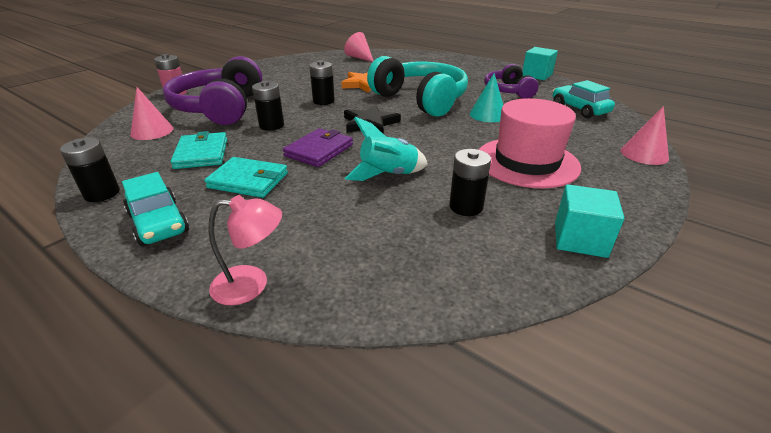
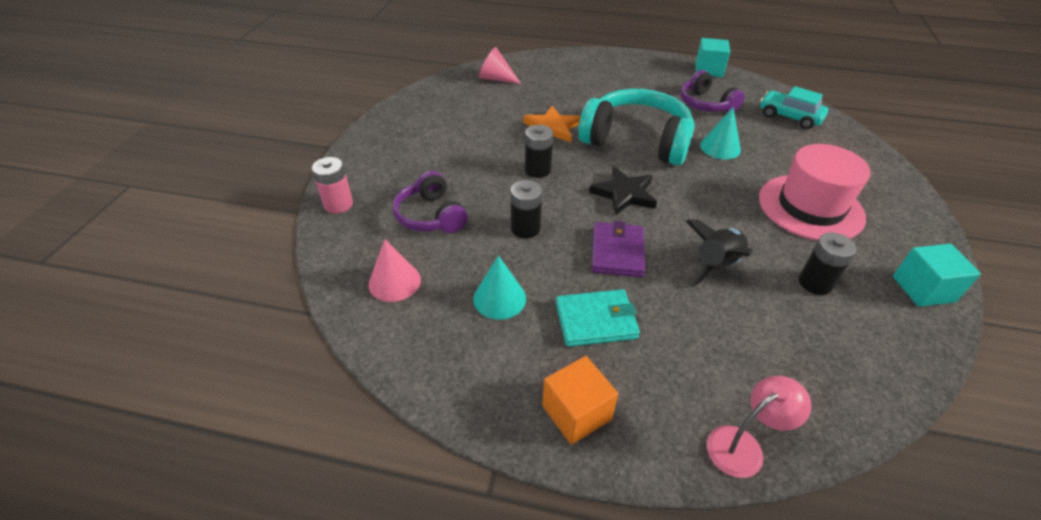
camera: 25 degrees left, 10 degrees up
(102, 193) = (463, 398): black battery -> none
(159, 223) = (576, 412): turquoise car -> orange cube
(201, 153) = (499, 298): turquoise wallet -> turquoise cone
(220, 108) = (431, 216): purple headphones -> purple headphones, size x0.58
(388, 175) = (716, 265): turquoise rocket -> black rocket
(644, 154) = (885, 167): pink cone -> none

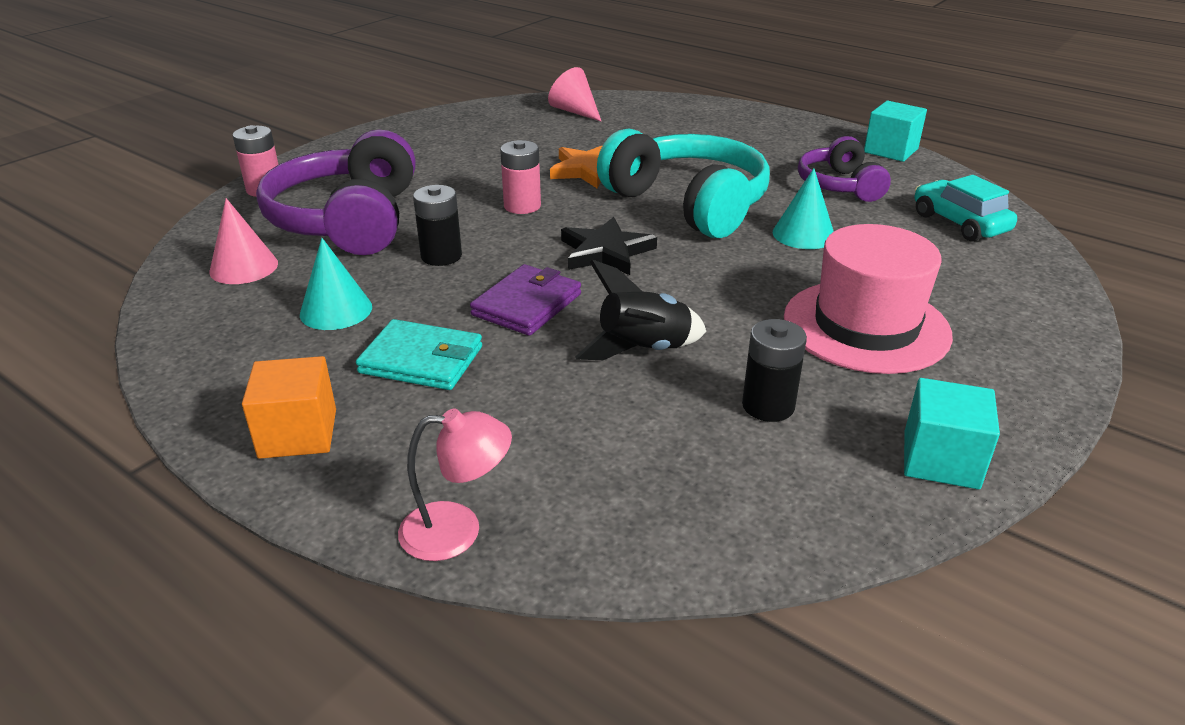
camera: 25 degrees right, 10 degrees down
(431, 216) = (348, 220): purple headphones -> purple headphones, size x1.72
(537, 170) = (522, 206): black battery -> pink battery

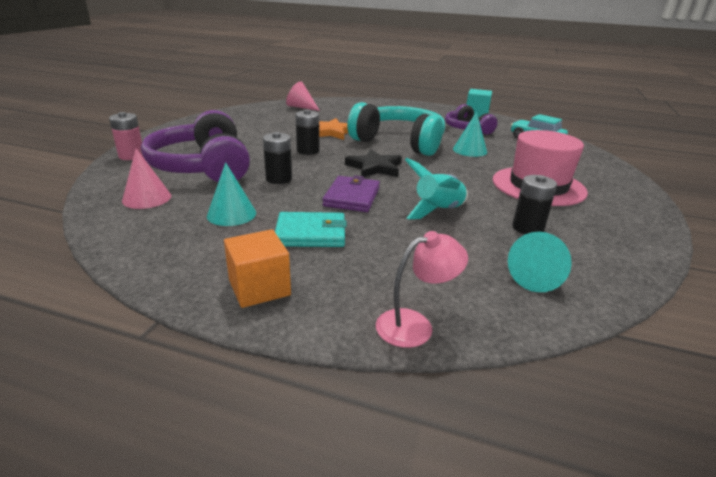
camera: 20 degrees left, 5 degrees down
(522, 206) = (308, 151): pink battery -> black battery
(643, 350) = (438, 211): black rocket -> turquoise rocket
(702, 495) = (537, 277): none -> turquoise cone
(940, 460) = (632, 240): turquoise cube -> none

